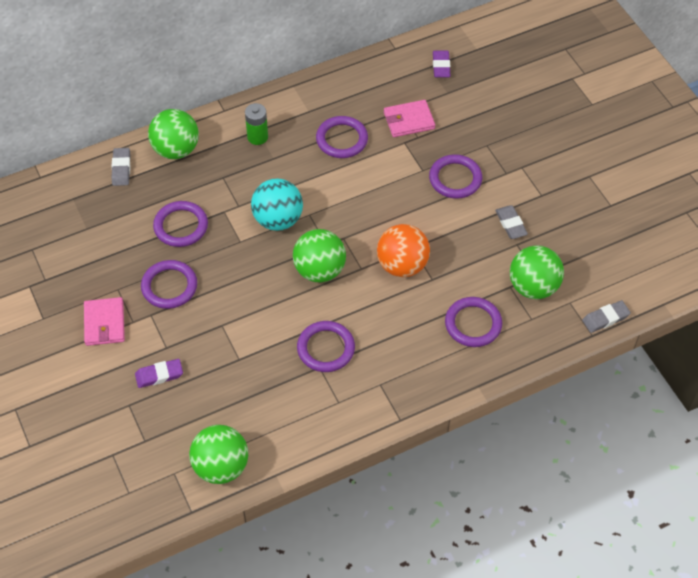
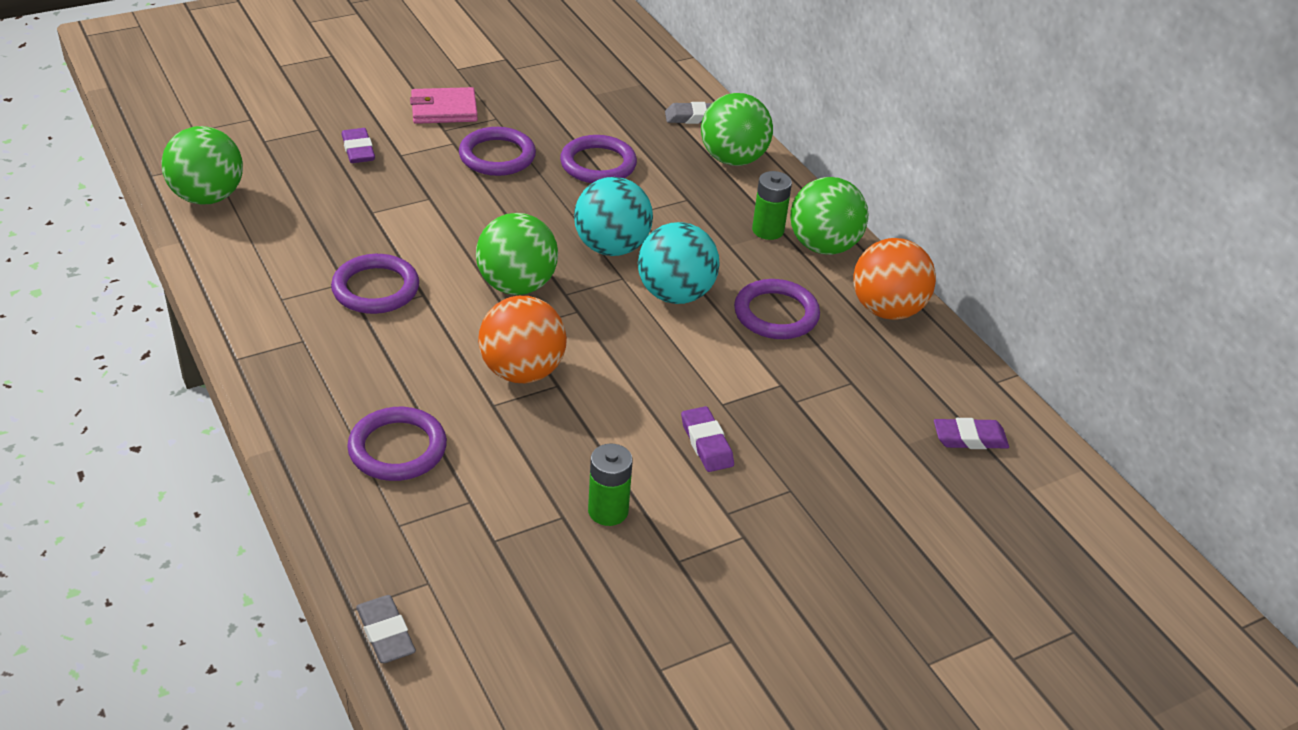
camera: 85 degrees right, 15 degrees down
(325, 188) = (675, 294): none -> turquoise ball
(335, 87) = (887, 310): none -> orange ball
(409, 120) = (830, 391): pink wallet -> none
(455, 179) = (706, 443): purple ring -> purple eraser
(510, 224) = (608, 511): grey eraser -> green battery
(533, 287) = (467, 532): green ball -> green ball (823, 246)

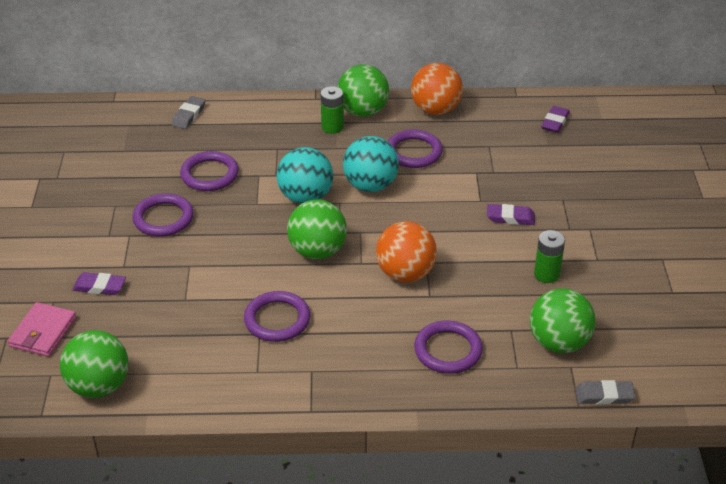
camera: 60 degrees left, 0 degrees up
(444, 109) = (82, 228): pink wallet -> pink wallet (43, 332)
(733, 159) = (249, 115): green ball -> green ball (558, 343)

